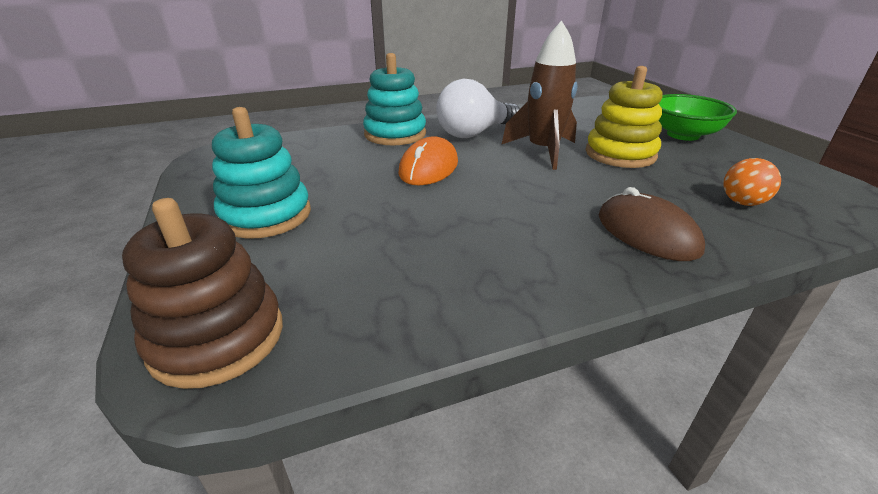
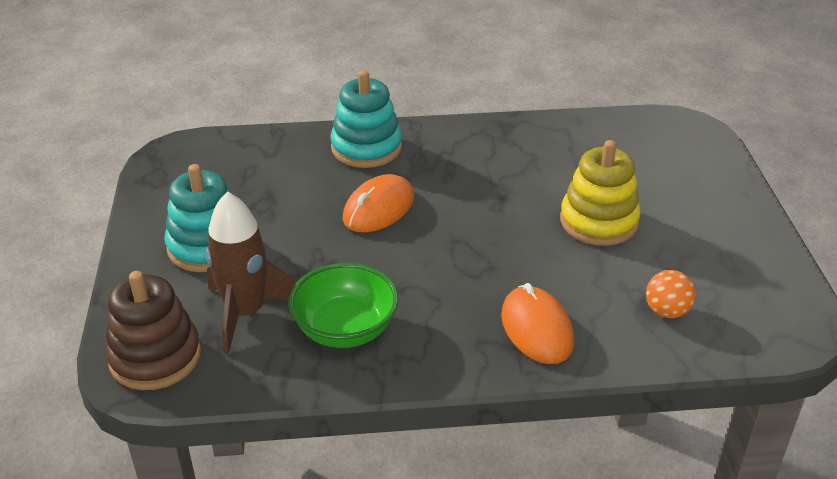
camera: 15 degrees right, 5 degrees up
(474, 133) = (455, 160): white light bulb -> none
(543, 151) = (515, 202): brown rocket -> brown rocket (245, 313)
(647, 233) = (537, 329): brown mouse -> orange mouse
(683, 135) = (703, 201): green bowl -> green bowl (345, 329)

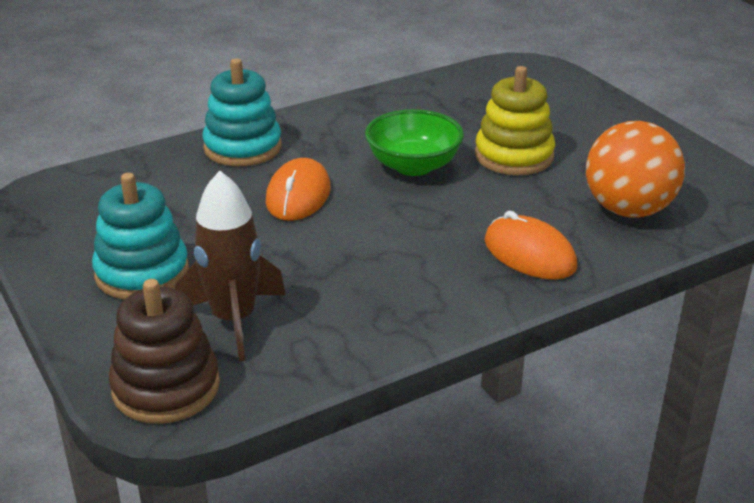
camera: 25 degrees left, 5 degrees down
(345, 329) = (349, 305): green bowl -> green bowl (413, 166)
(666, 311) = (628, 210): orange ball -> orange ball, size x2.01

